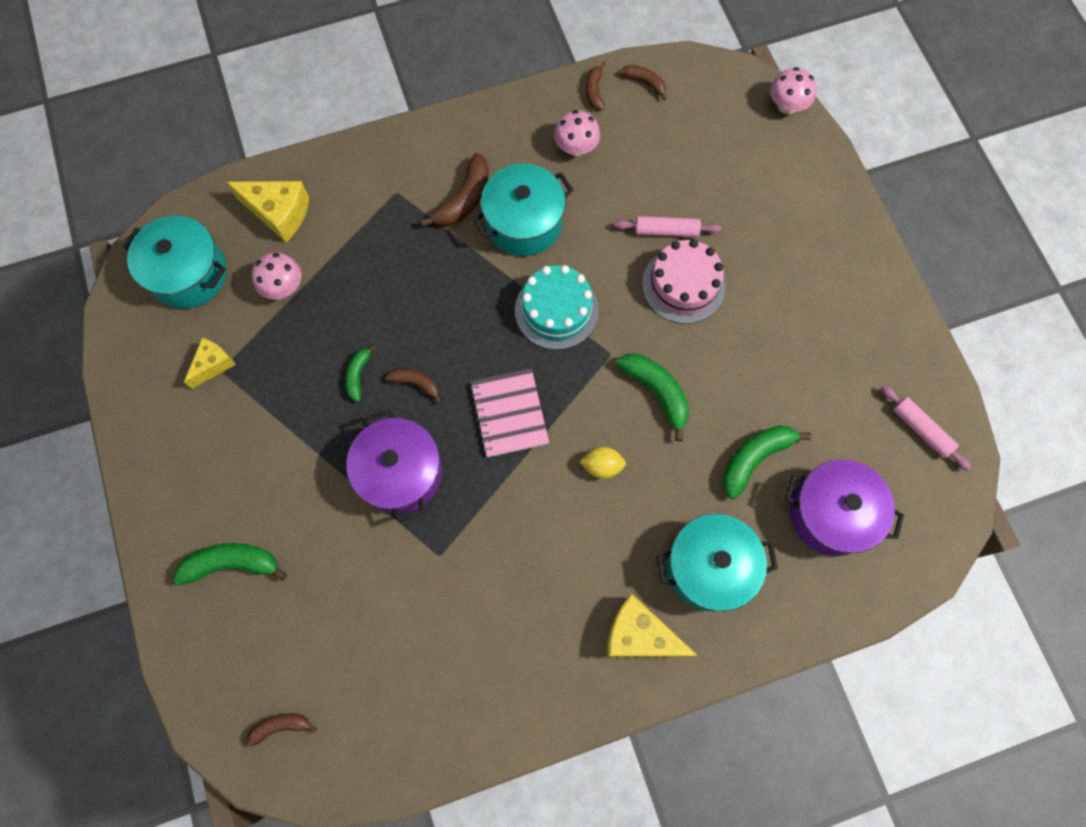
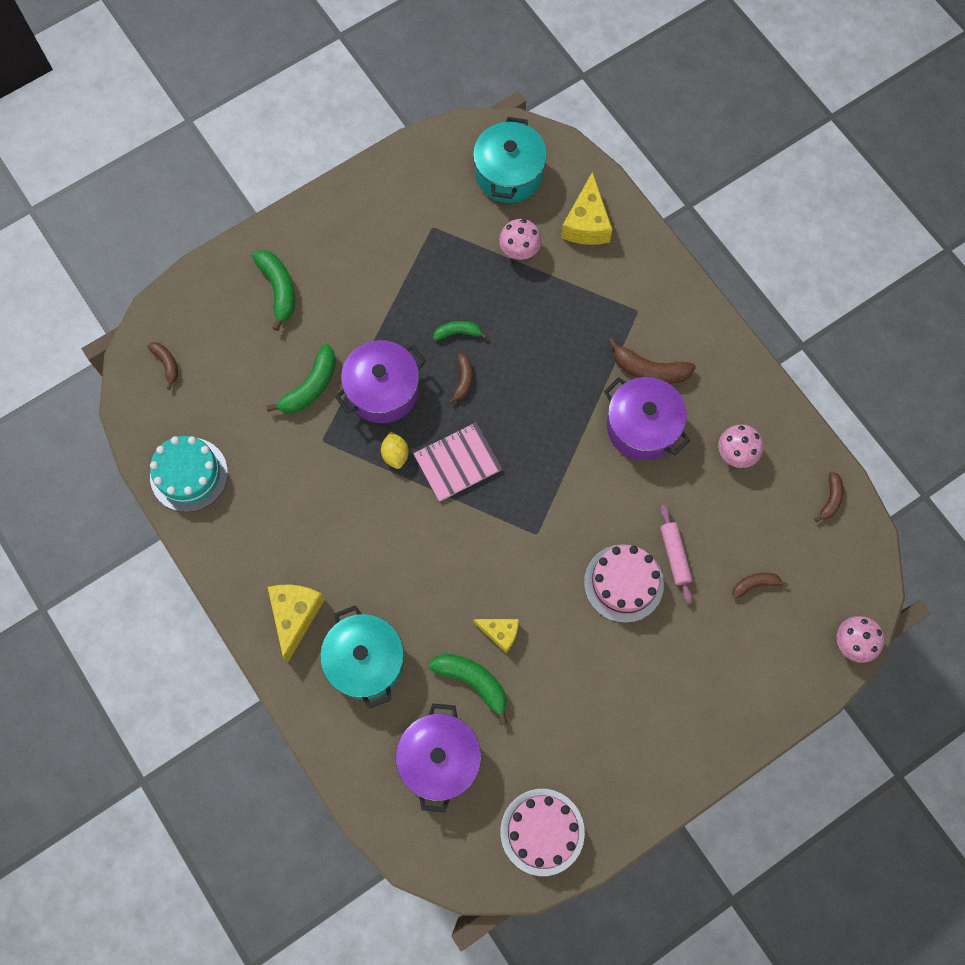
camera: 75 degrees right, 0 degrees up
(213, 365) = (435, 220): yellow cheese -> yellow cheese (500, 633)
(524, 223) = (642, 427): turquoise pot -> purple pot
(556, 310) = (564, 477): turquoise cake -> turquoise cake (189, 474)
(594, 91) = (804, 454): brown banana -> brown banana (755, 584)
(602, 466) = (431, 551): yellow lemon -> yellow lemon (395, 454)
(657, 392) = (512, 582): green banana -> green banana (310, 386)
(921, 430) = (542, 832): pink rolling pin -> pink cake

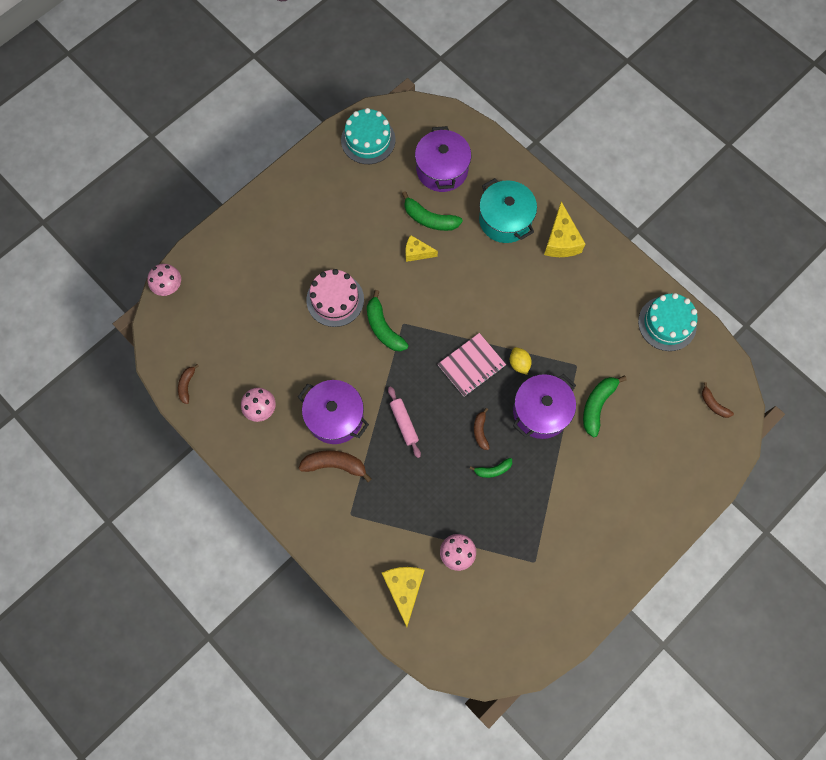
camera: 170 degrees right, 0 degrees up
(279, 289) = (646, 482): green banana -> green banana (383, 328)
(509, 174) = (479, 627): turquoise pot -> none
(542, 832) = (368, 140): pink cake -> turquoise cake
(674, 555) = (300, 325): pink rolling pin -> pink rolling pin (404, 423)
(755, 584) = (240, 314): brown banana -> none

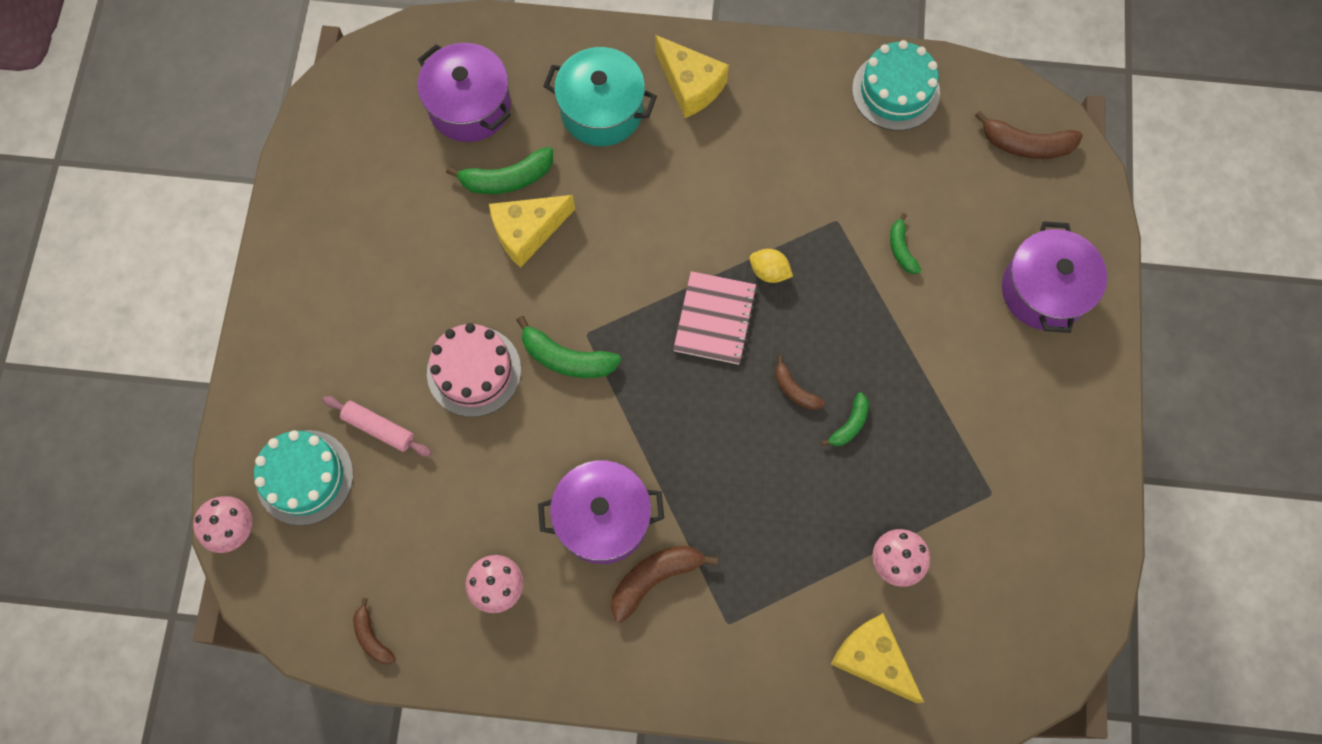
camera: 40 degrees left, 0 degrees up
(368, 140) = (341, 138): turquoise cake -> turquoise cake (305, 477)
(404, 423) = (695, 455): pink rolling pin -> pink rolling pin (379, 428)
(417, 252) = (527, 232): yellow cheese -> yellow cheese, size x1.61
(541, 412) = (844, 309): purple pot -> purple pot (1044, 290)
(597, 405) = (901, 249): green banana -> green banana, size x0.60
(713, 404) = (1026, 145): brown banana -> brown banana, size x1.68

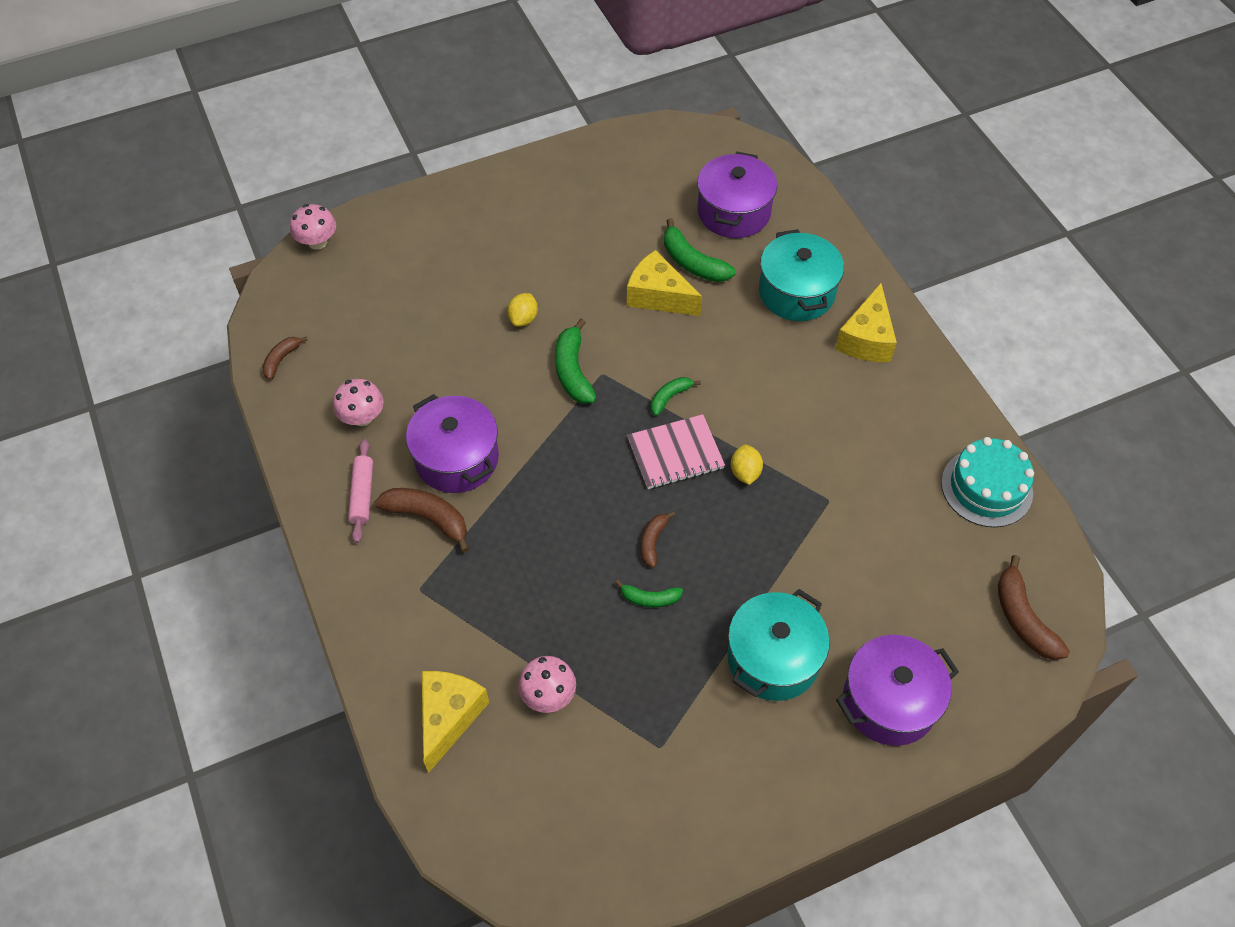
camera: 60 degrees right, 15 degrees down
(305, 477) = (379, 262): turquoise cake -> none
(379, 428) = (442, 285): pink rolling pin -> pink rolling pin (362, 494)
(474, 371) = (523, 319): pink cake -> yellow lemon
(901, 249) = (840, 562): green banana -> green banana (670, 397)
(959, 357) = (773, 658): none -> turquoise pot

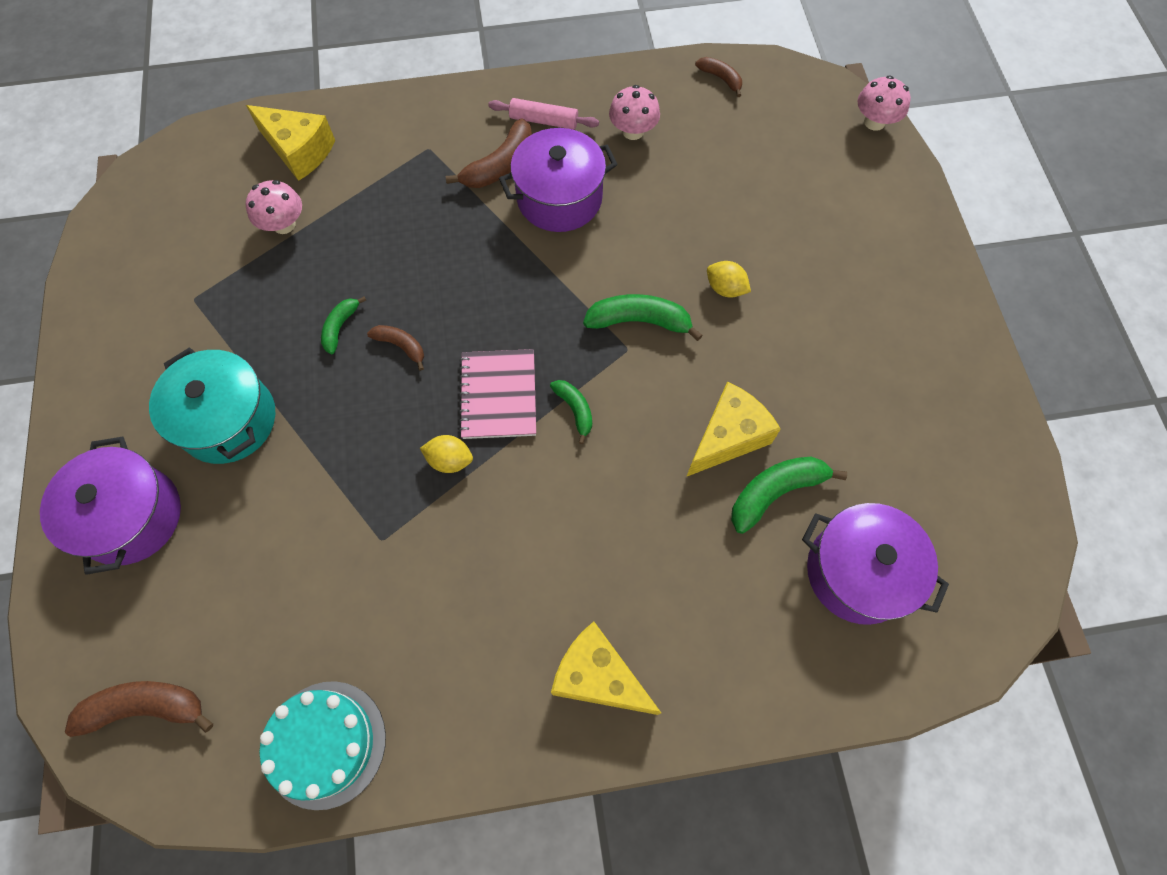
camera: 105 degrees right, 10 degrees up
(796, 292) = (698, 610): turquoise pot -> none

